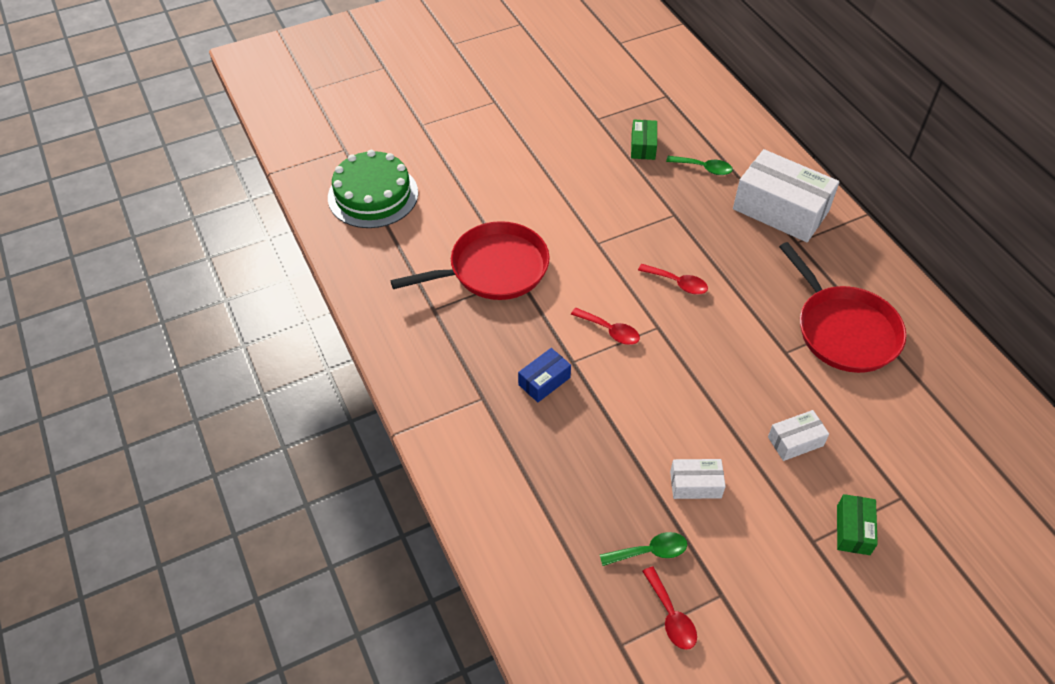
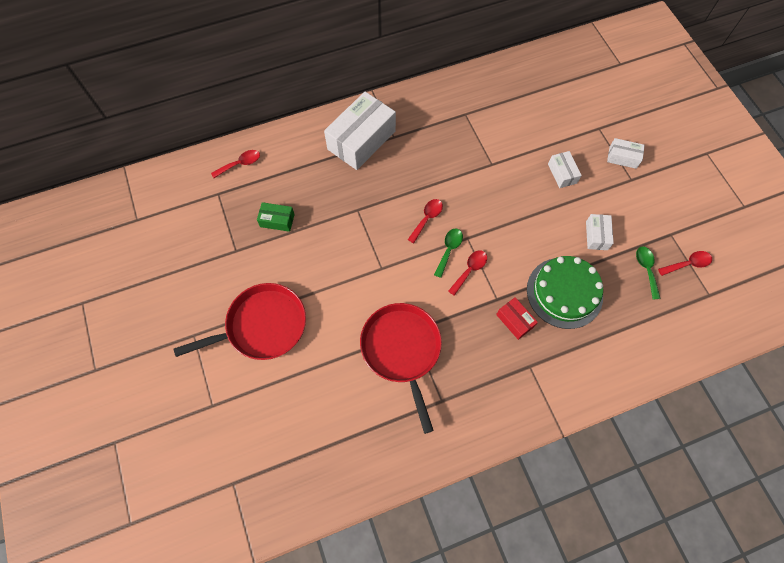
camera: 85 degrees left, 15 degrees up
(373, 195) = (301, 453): green cake -> green cake (564, 292)
(544, 381) = (514, 321): blue box -> red box
(704, 168) = (310, 181): green spoon -> green spoon (449, 250)
(711, 107) = (240, 164): none -> red spoon
(844, 330) = (475, 127): red pan -> red pan (262, 326)
(853, 530) = (622, 157): green box -> white box

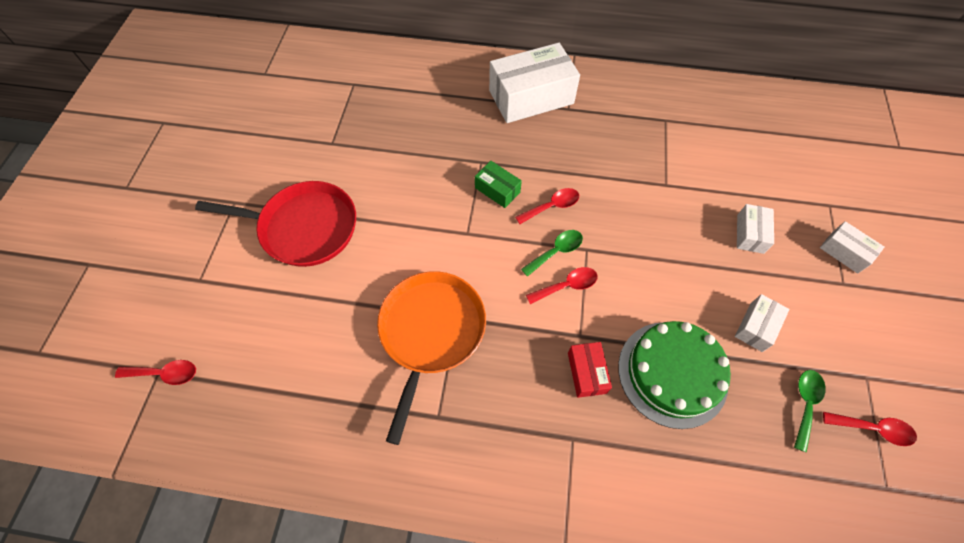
camera: 30 degrees right, 5 degrees down
(240, 164) = (393, 67): red spoon -> red spoon (165, 373)
(277, 220) = (392, 134): green box -> green box (497, 190)
(402, 350) = (431, 332): red pan -> orange pan

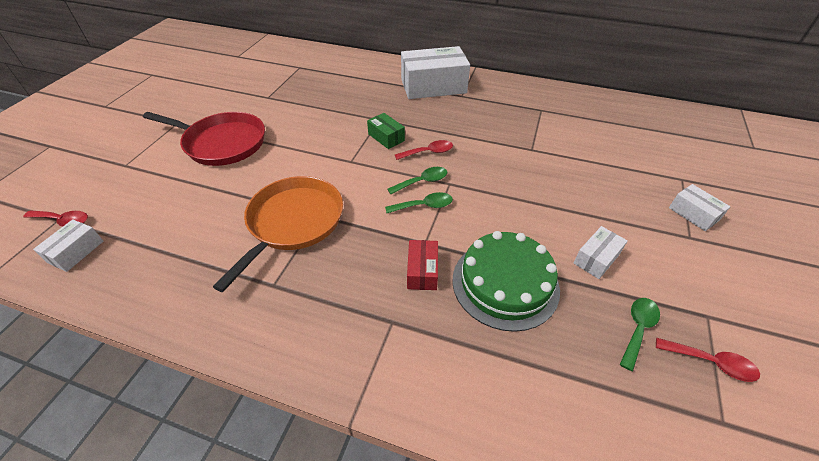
camera: 10 degrees right, 15 degrees down
(567, 286) = (424, 206): red spoon -> green spoon
(750, 234) = (602, 190): white box -> white box (76, 252)

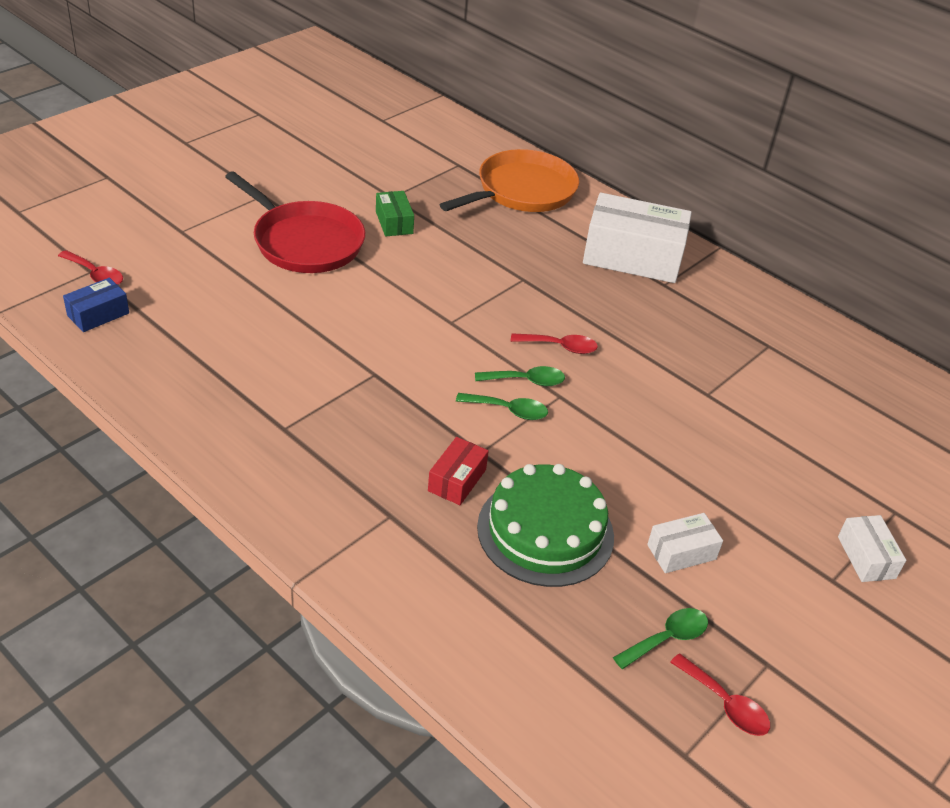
camera: 20 degrees right, 5 degrees down
(76, 252) = (98, 314): white box -> blue box
(293, 222) = (340, 370): orange pan -> orange pan (522, 191)
(386, 137) = (516, 307): green box -> green box (394, 222)

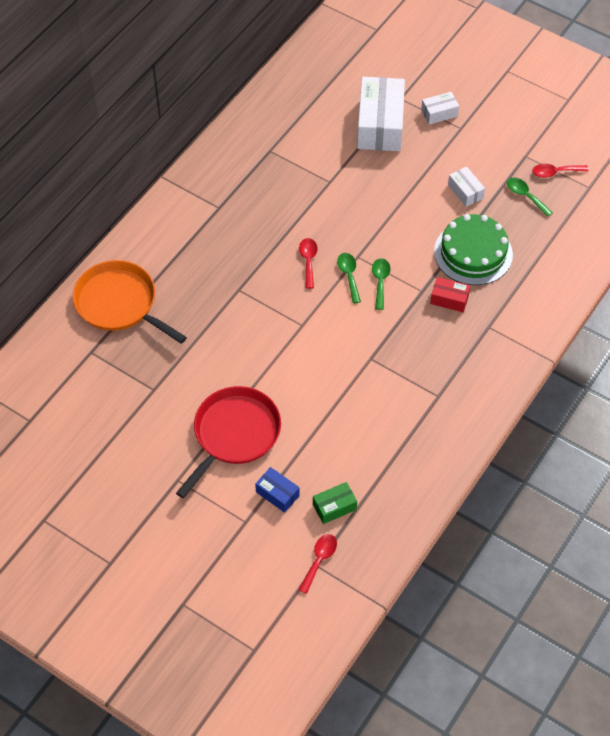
camera: 95 degrees left, 15 degrees up
(98, 314) = (364, 540): blue box -> blue box (277, 494)
(394, 222) = (190, 381): green box -> green box (334, 507)
(632, 257) = (190, 227): white box -> white box (380, 125)
(725, 704) = (555, 172): red spoon -> red spoon turned 135 degrees counterclockwise

